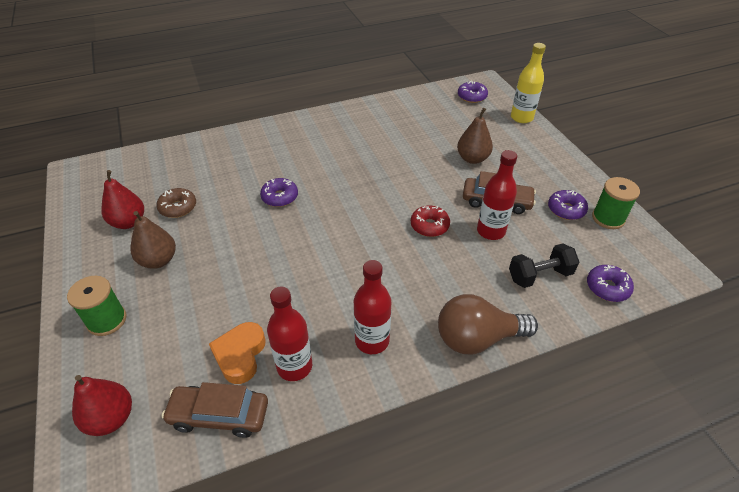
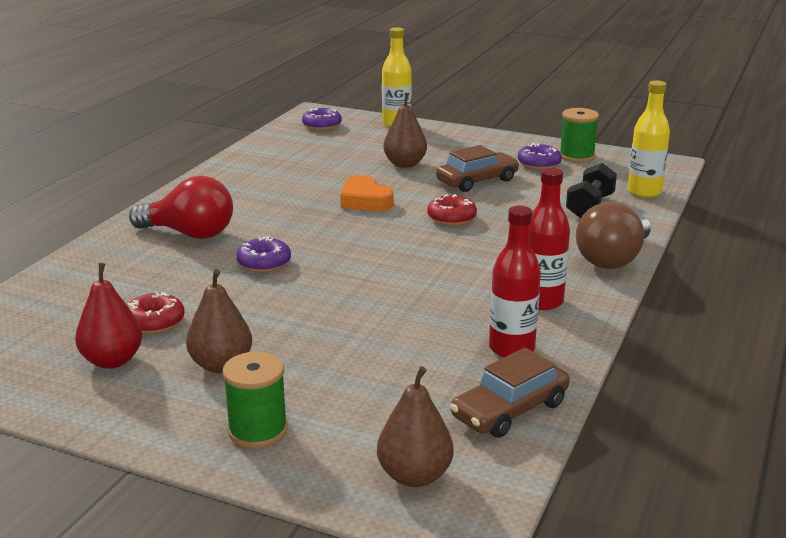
camera: 45 degrees left, 20 degrees down
(111, 418) = (414, 476): red pear -> brown pear
(178, 207) = (154, 322): brown donut -> red donut
(240, 355) = (450, 370): orange heart -> orange heart (365, 201)
(280, 151) = (189, 234): none -> red light bulb
(491, 231) = (507, 199): red bottle -> none
(607, 287) = (644, 192): purple donut -> yellow bottle

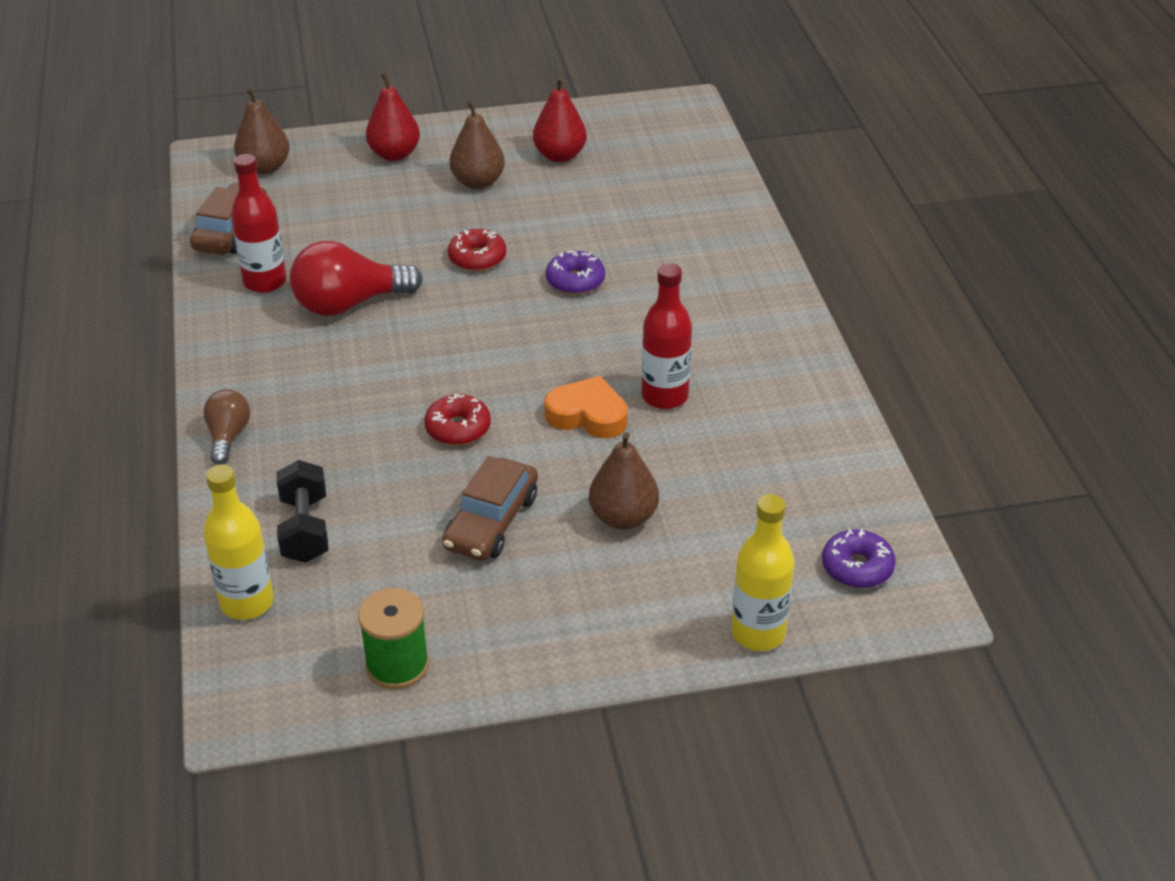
camera: 145 degrees right, 15 degrees up
(154, 322) = (578, 192): red donut -> red donut (477, 258)
(189, 234) = (697, 285): red light bulb -> red light bulb (349, 304)
(258, 430) = (394, 154): green spool -> red pear
(539, 164) = (440, 611): purple donut -> none
(542, 301) = (270, 344): red bottle -> red bottle (664, 396)
(613, 259) = (228, 436): brown light bulb -> brown light bulb, size x0.57

